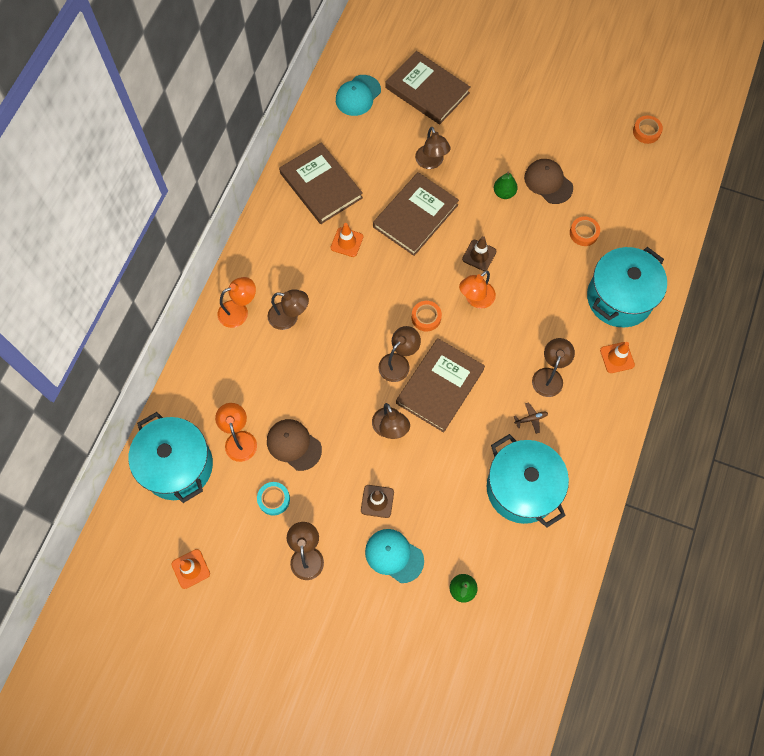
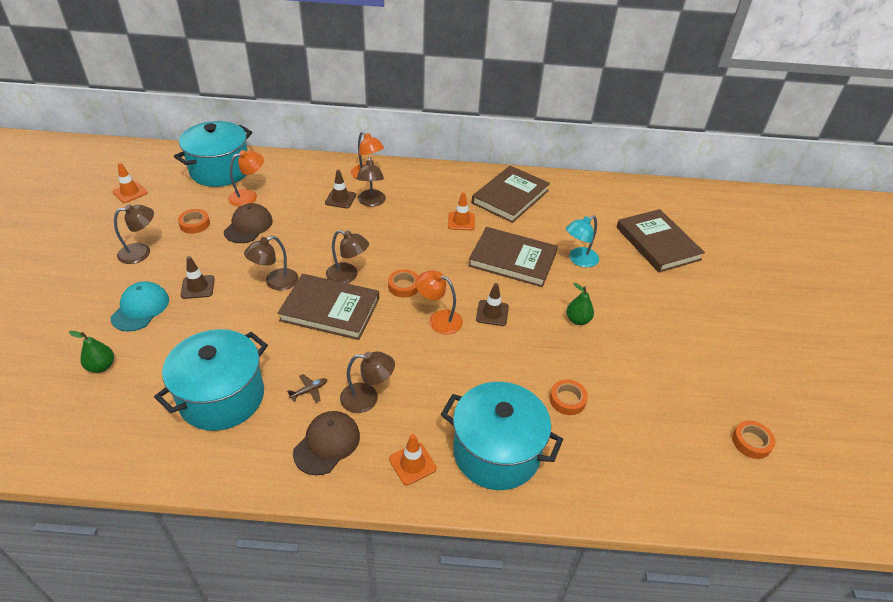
camera: 70 degrees right, 25 degrees down
(274, 346) = (340, 199): none -> brown traffic cone
(274, 499) = (195, 224): turquoise tape -> orange tape
(358, 95) = (617, 201): turquoise cap -> none
(427, 90) = (657, 243): brown book -> brown book turned 45 degrees counterclockwise
(431, 162) = (578, 260): brown lamp -> turquoise lamp
(531, 419) = (309, 391): brown plane -> brown plane turned 90 degrees counterclockwise
(548, 182) = (614, 355): brown cap -> brown cap (327, 444)

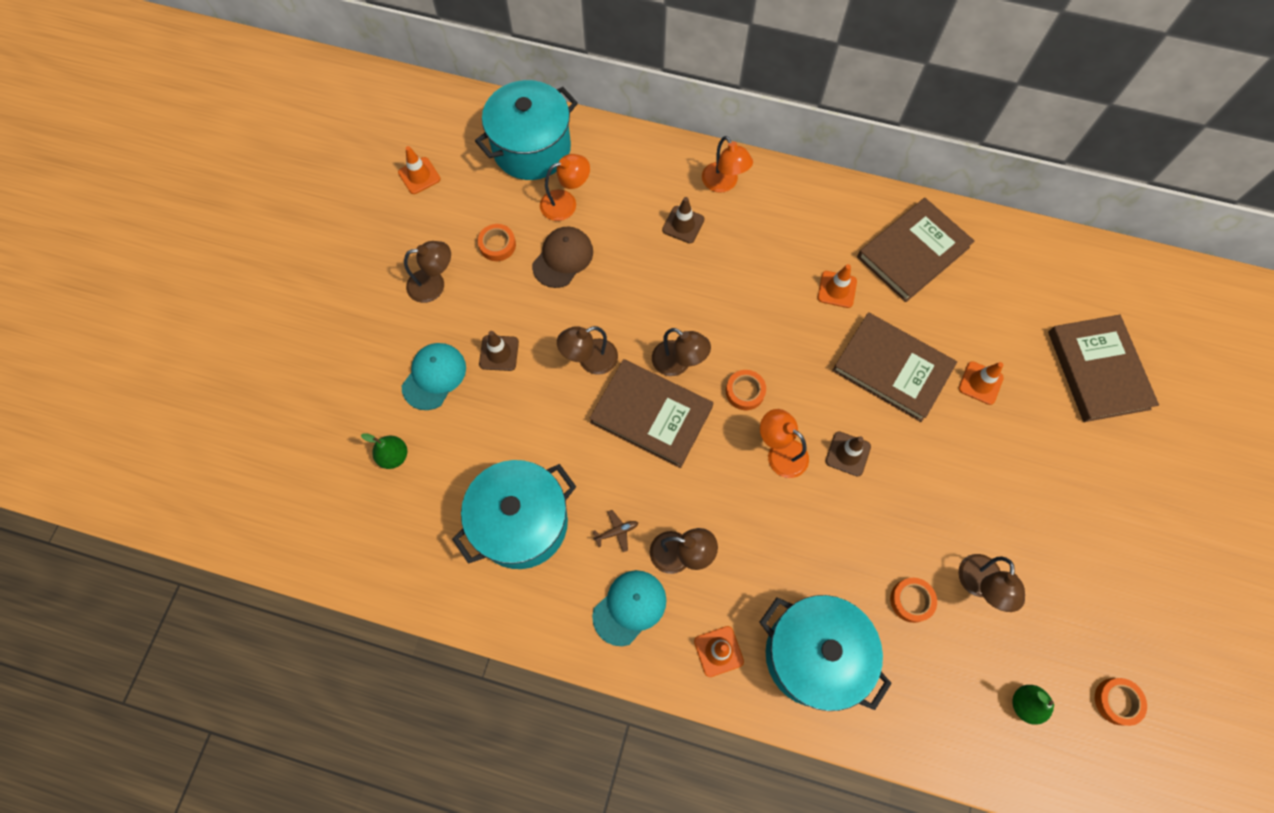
camera: 15 degrees right, 25 degrees up
(327, 444) = (629, 607): brown cap -> turquoise cap
(371, 202) = (723, 236): brown lamp -> brown lamp (979, 585)
(578, 260) = (980, 383): turquoise lamp -> orange traffic cone
(578, 320) = (954, 483): green pear -> green pear (1025, 704)

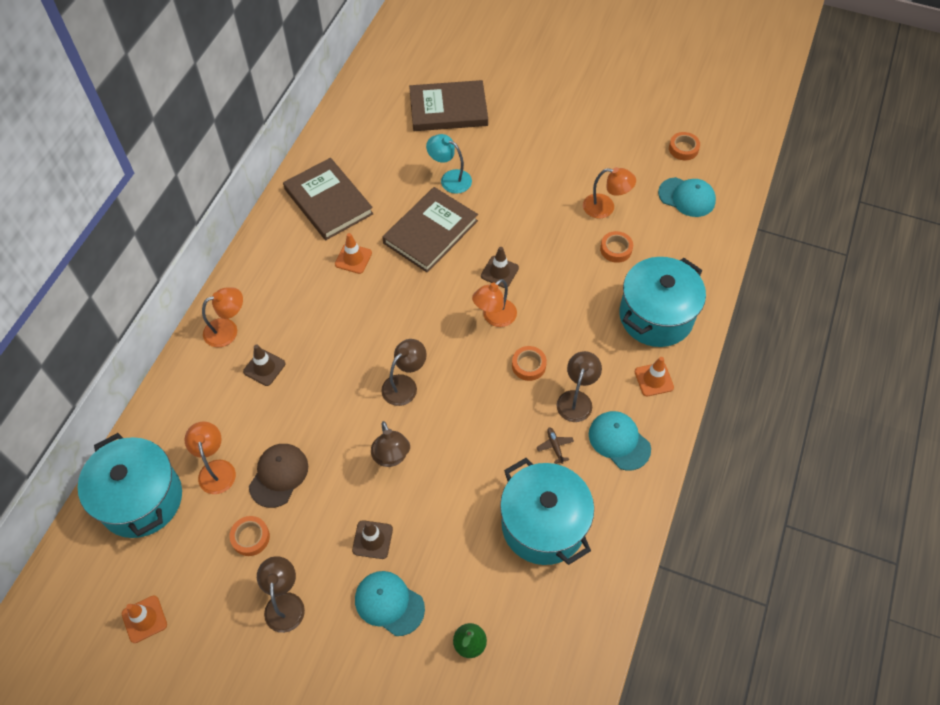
camera: 85 degrees left, 10 degrees down
(563, 258) = (278, 475): brown cap -> brown cap turned 75 degrees clockwise
(651, 415) = (451, 410): brown book -> none
(745, 392) = (438, 337): orange tape -> orange tape (528, 365)
(979, 585) = (605, 207): brown lamp -> orange lamp
(980, 383) = (450, 179): orange traffic cone -> turquoise lamp
(1025, 704) = (687, 197): green pear -> turquoise cap

